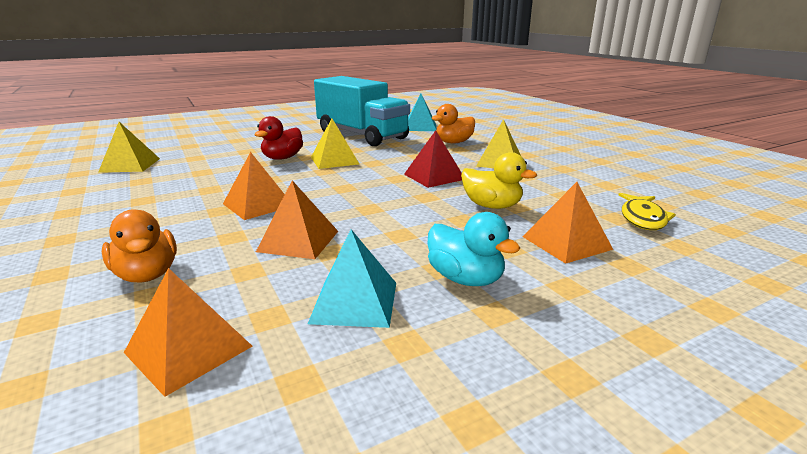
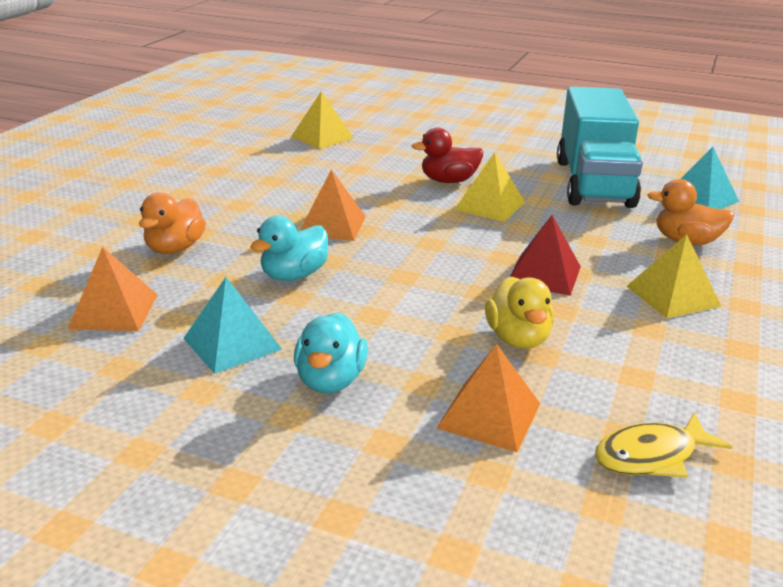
camera: 50 degrees right, 5 degrees up
(298, 241) = (294, 275): orange pyramid -> turquoise duck

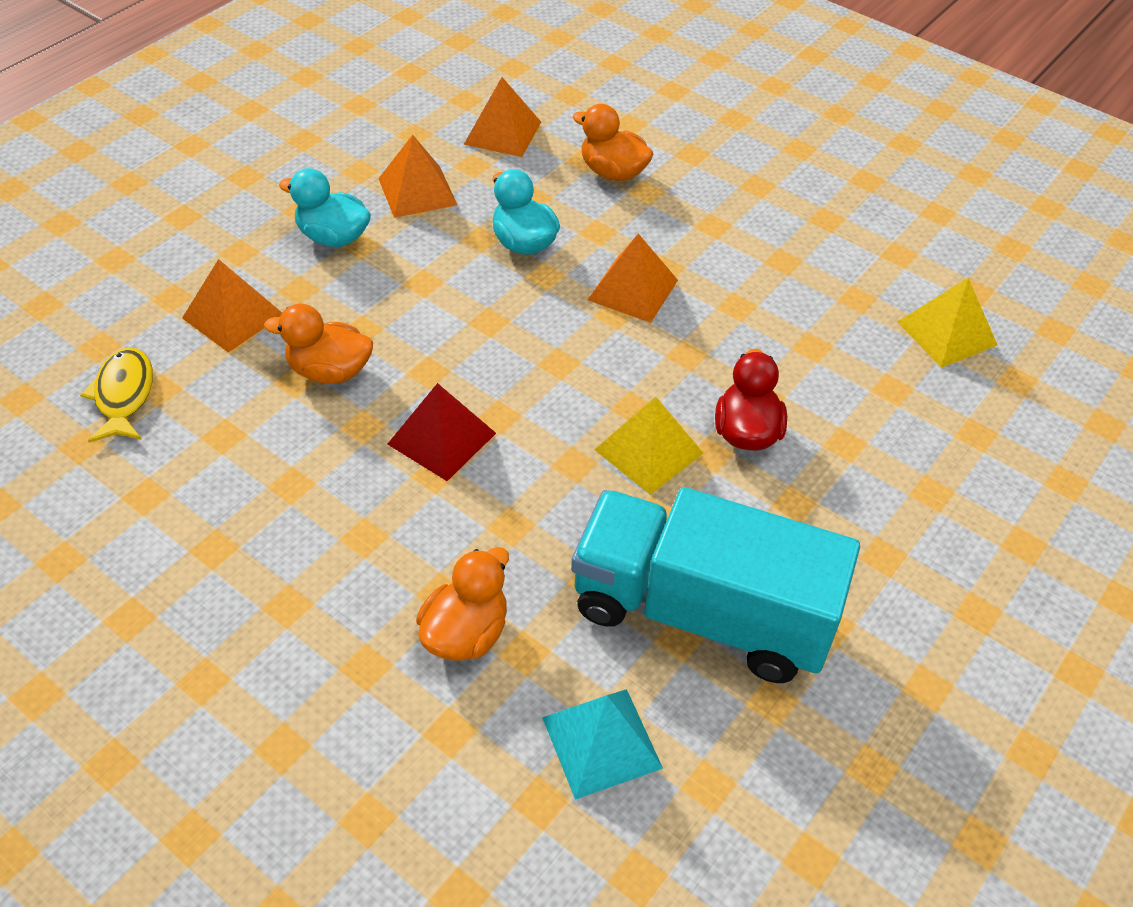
camera: 105 degrees right, 20 degrees up
(232, 343) = (417, 191): turquoise pyramid -> orange pyramid
(518, 338) = (329, 371): yellow duck -> orange duck
(673, 296) = (341, 540): yellow pyramid -> none

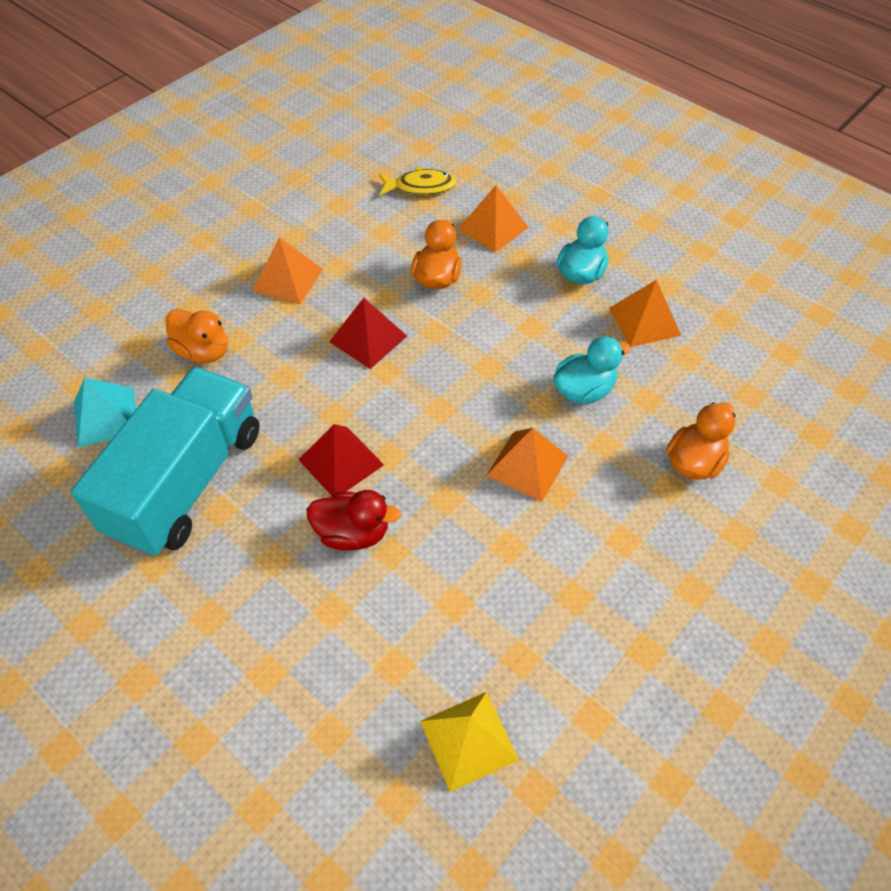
camera: 95 degrees right, 5 degrees up
(502, 133) = (739, 379): orange pyramid -> orange pyramid (288, 279)
(649, 451) = (340, 462): yellow pyramid -> red pyramid

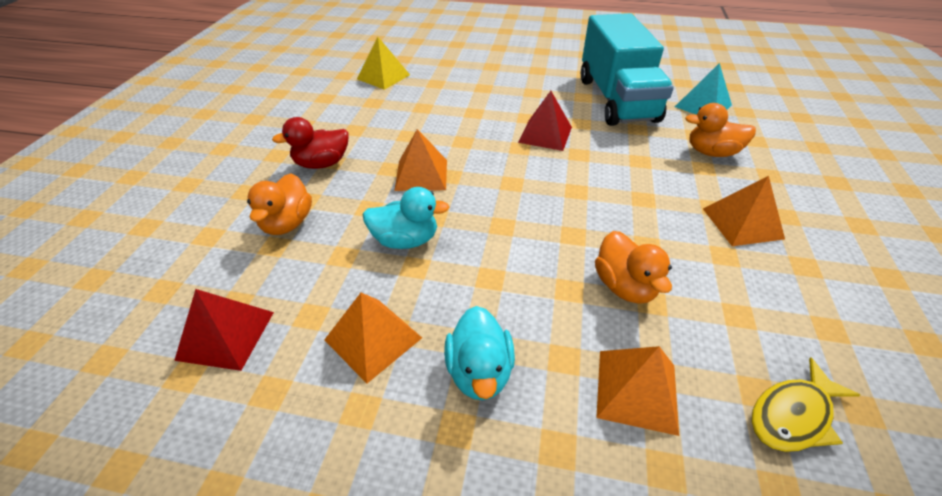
camera: 150 degrees right, 10 degrees down
(353, 533) = (502, 112): red duck -> red duck (322, 163)
(368, 338) = (617, 206): red pyramid -> red pyramid (226, 335)
(584, 390) = (405, 240): turquoise duck -> turquoise duck turned 120 degrees counterclockwise

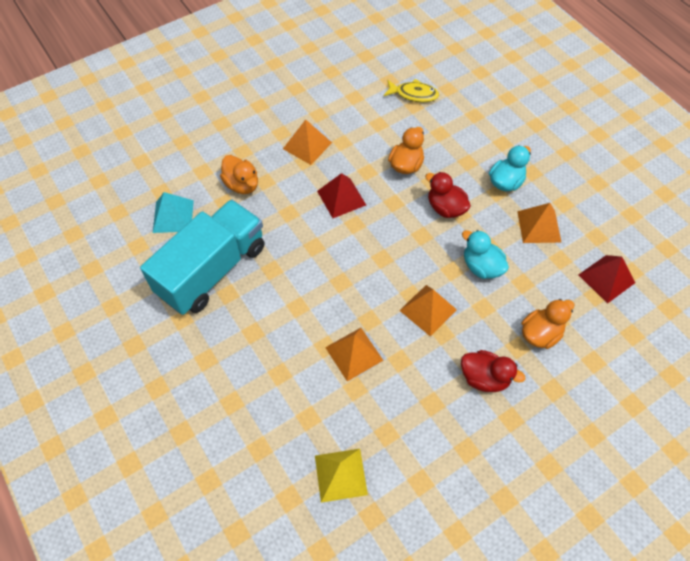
camera: 135 degrees left, 15 degrees up
(514, 271) = (445, 208): none -> red duck
(545, 134) = (309, 279): red pyramid -> red pyramid (341, 198)
(636, 390) = (455, 135): orange pyramid -> orange pyramid (354, 354)

